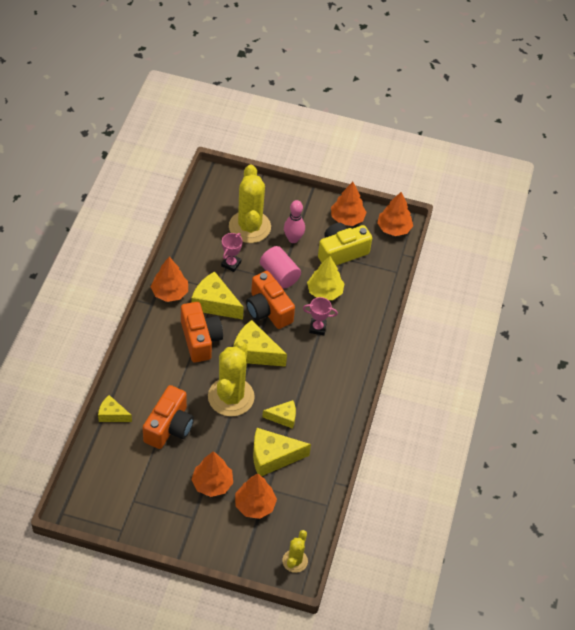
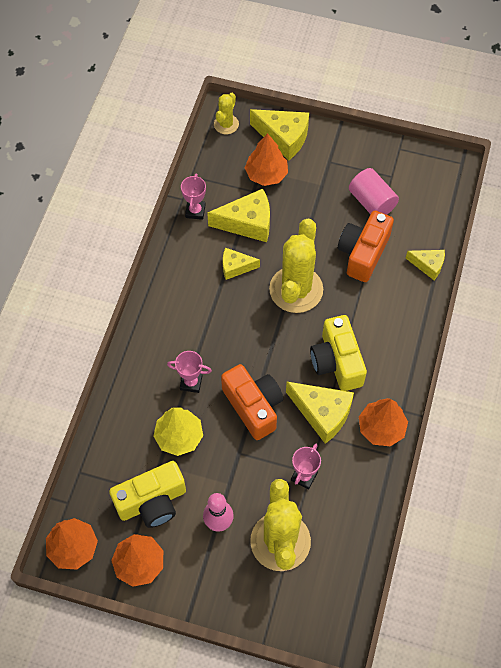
camera: 175 degrees left, 10 degrees up
(200, 339) = (337, 362): orange camera -> yellow camera
(212, 483) = (311, 194): orange tree -> none
(254, 352) = (270, 346): yellow cheese -> yellow cheese (283, 138)
(279, 275) = (238, 460): pink cylinder -> pink cylinder (371, 202)
(321, 469) = (195, 211): none -> pink trophy

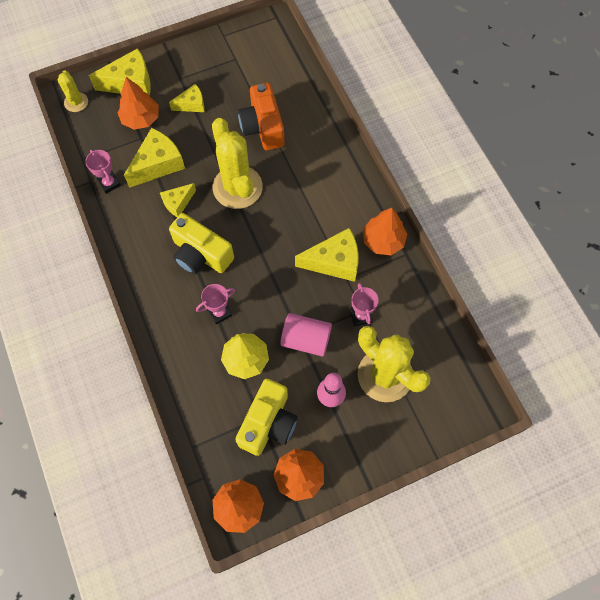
camera: 40 degrees left, 5 degrees up
(253, 406) = (281, 294): orange camera -> none
(337, 362) = (312, 217): yellow camera -> yellow camera (201, 254)
(371, 202) = (237, 86): pink cylinder -> pink cylinder (306, 339)
(428, 265) = (316, 104): yellow cheese -> yellow cheese (192, 104)

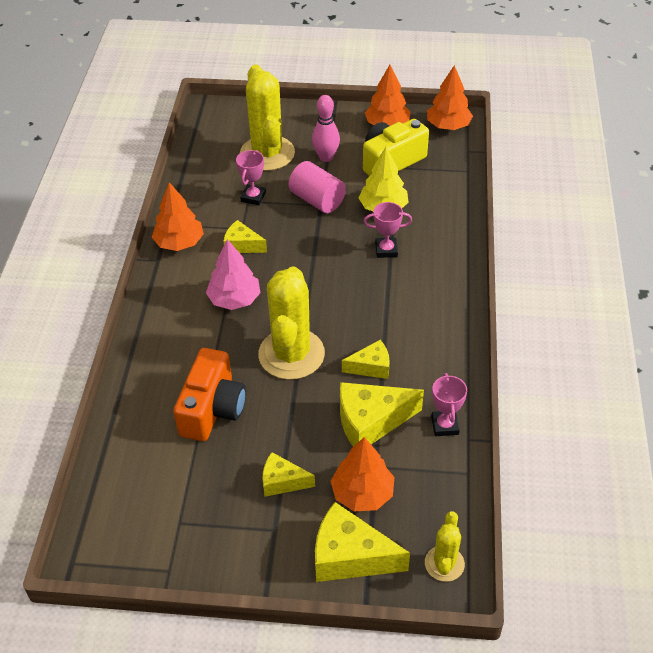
camera: 150 degrees left, 20 degrees down
(201, 254) = (375, 306): yellow camera -> none
(305, 211) = (234, 299): none -> pink tree
(334, 262) = (242, 245): yellow cheese -> yellow cheese, size x0.59

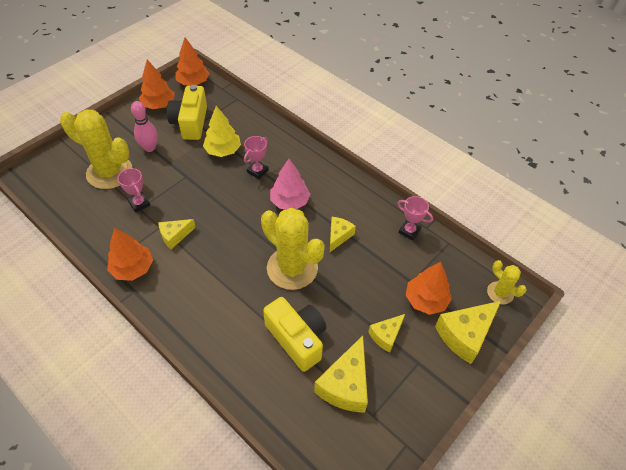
camera: 55 degrees left, 5 degrees up
(212, 409) = (297, 338): orange camera -> yellow camera
(234, 299) = (217, 269): pink tree -> pink tree (289, 201)
(317, 200) = (181, 175): pink cylinder -> none
(371, 422) = (378, 262): yellow cheese -> yellow cheese (345, 385)

